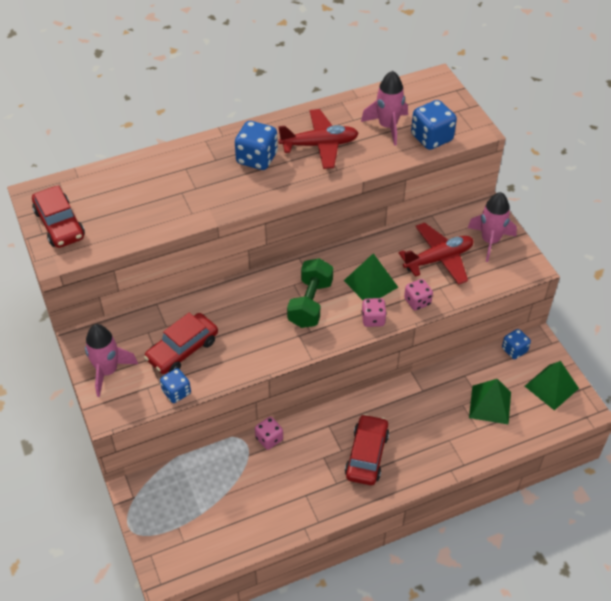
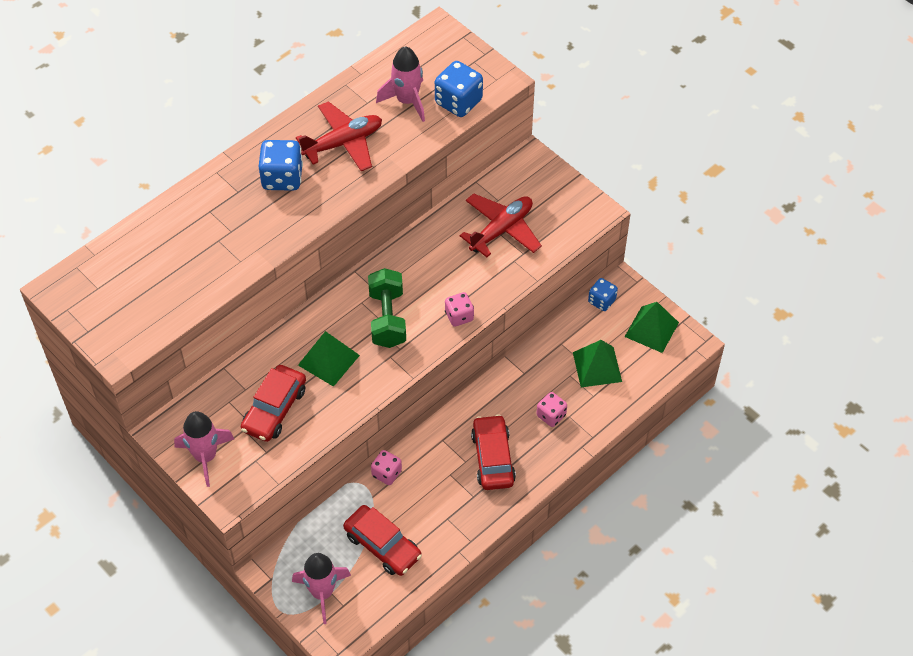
camera: 20 degrees left, 5 degrees up
(59, 224) = (102, 315): red car -> red car (382, 545)
(176, 392) = (288, 456): blue dice -> none
(370, 284) = (442, 278): green pyramid -> green pyramid (328, 360)
(417, 301) = (497, 283): pink dice -> pink dice (551, 415)
(490, 241) = (547, 194): pink rocket -> pink rocket (322, 592)

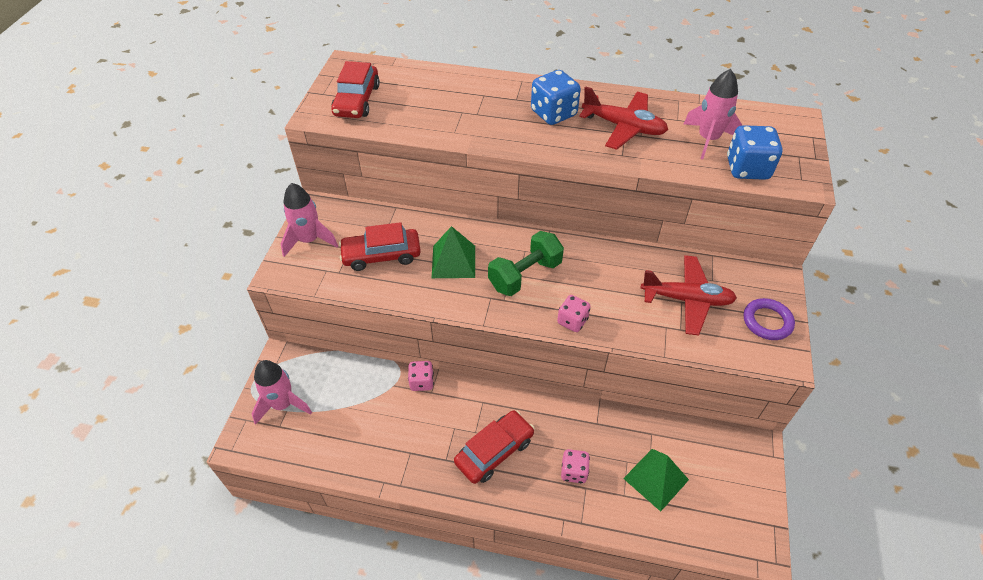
camera: 55 degrees right, 5 degrees down
(382, 545) = (352, 420): red car -> red car (357, 100)
(560, 196) = (767, 321): none -> purple ring
(601, 301) = (724, 439): blue dice -> none
(651, 329) = (738, 502): green pyramid -> none

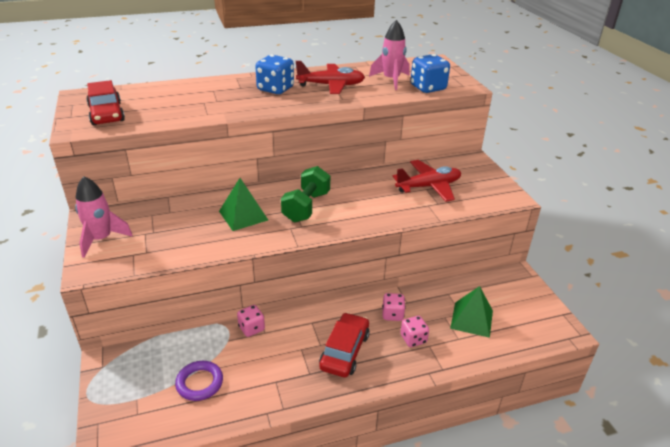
camera: 30 degrees left, 15 degrees down
(283, 404) = (130, 395): pink rocket -> none
(381, 255) = (178, 229): red car -> none
(572, 321) = (362, 222): pink dice -> pink dice (392, 314)
(767, 321) = (486, 182): purple ring -> purple ring (199, 383)

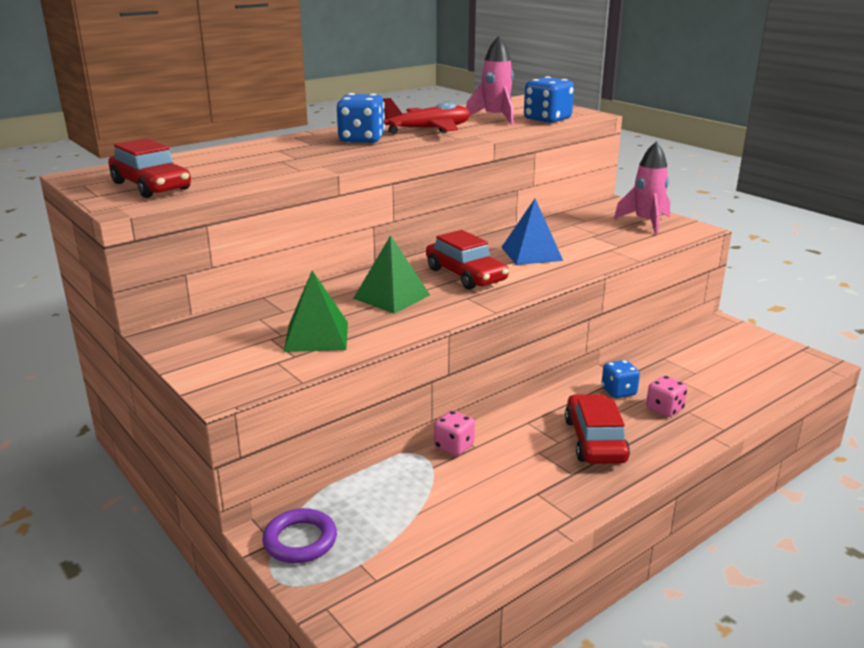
camera: 20 degrees left, 10 degrees down
(101, 239) = (211, 356): pink rocket -> pink rocket (646, 222)
(199, 383) = (436, 521): purple ring -> purple ring (300, 540)
(306, 207) = (465, 275): green dumbbell -> red car
(368, 197) = (531, 254): none -> blue pyramid
(392, 314) = (618, 392): pink dice -> blue dice
(429, 186) = (593, 233): red plane -> none
(471, 319) = (711, 375): green pyramid -> green pyramid (316, 336)

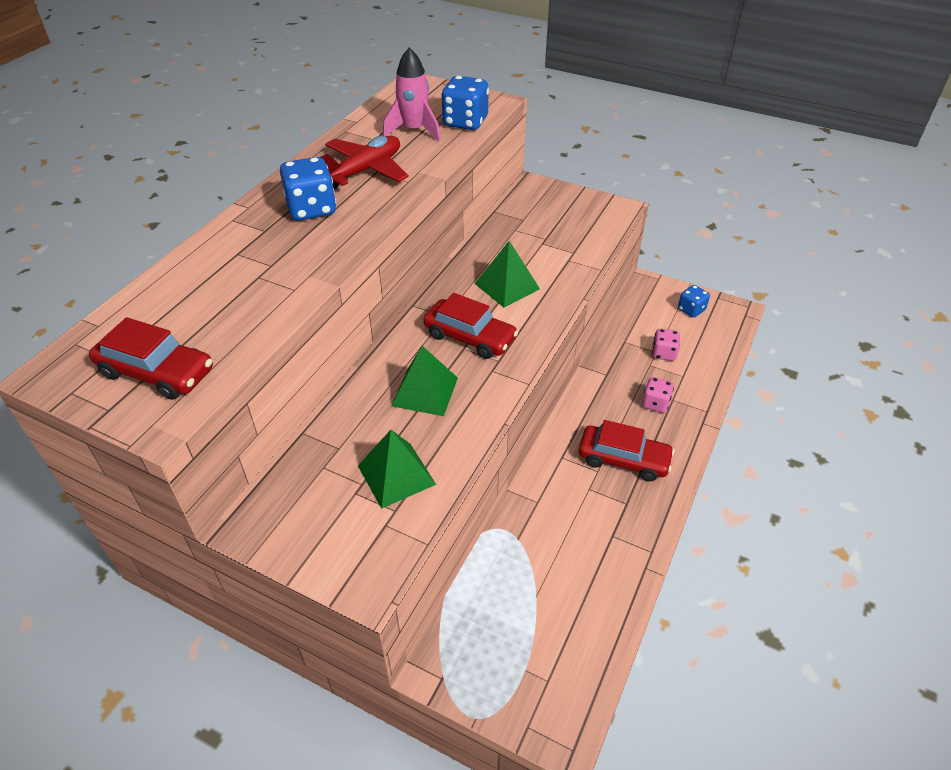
camera: 25 degrees left, 20 degrees up
(300, 540) = (463, 667): purple ring -> none
(454, 446) = (521, 508): pink dice -> pink dice (663, 353)
(531, 254) = (507, 286): blue pyramid -> green pyramid
(595, 440) = (623, 459): red car -> red car turned 135 degrees clockwise
(618, 392) = (612, 395): blue dice -> blue dice (691, 310)
(646, 222) = (575, 210): pink rocket -> none

